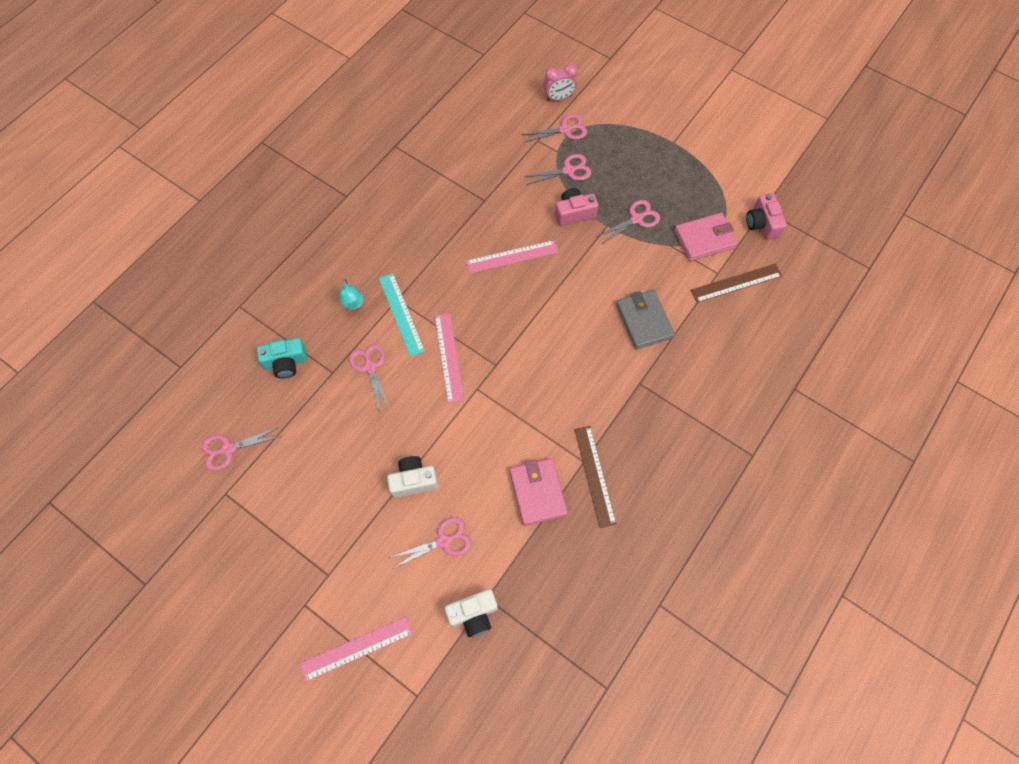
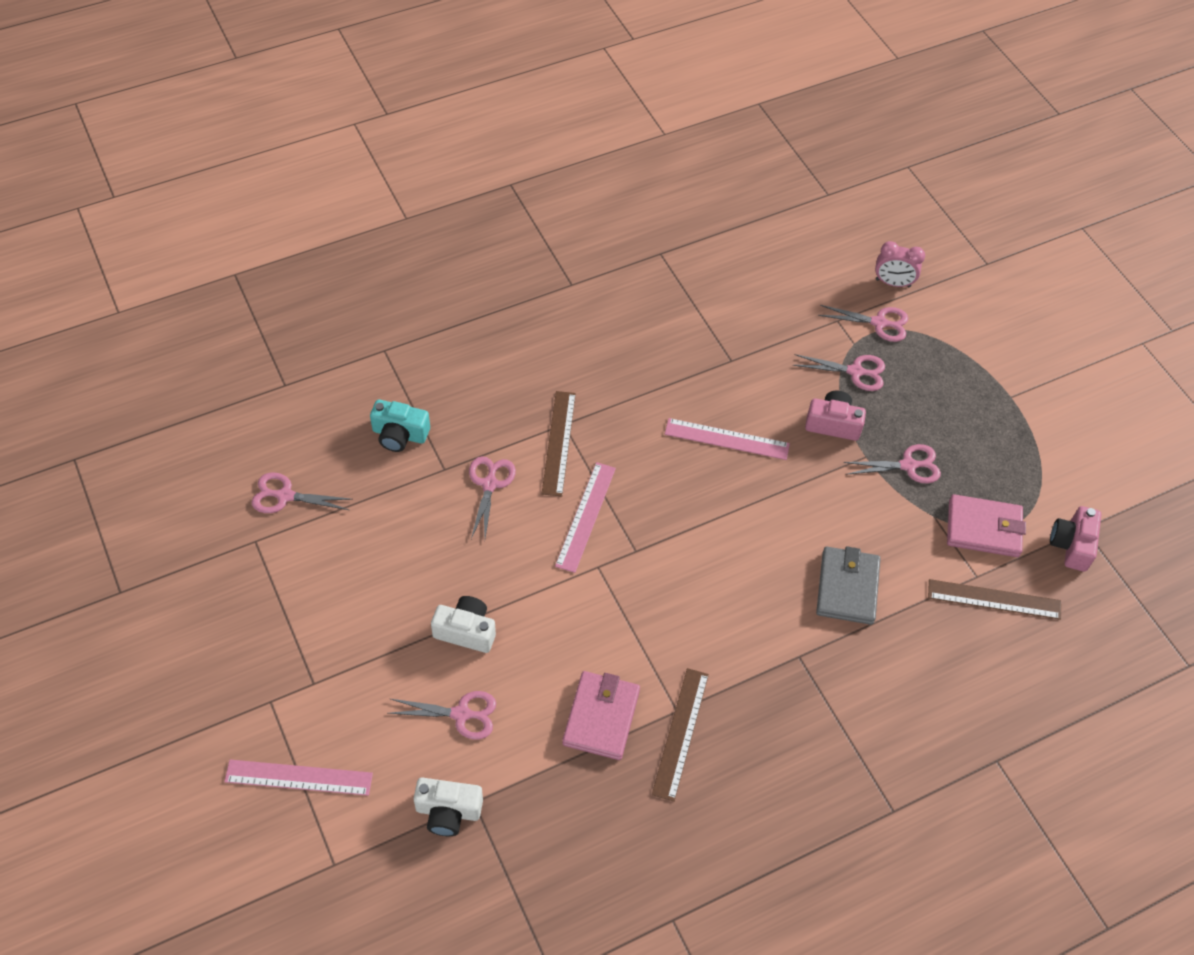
camera: 25 degrees right, 10 degrees down
(353, 304) = (510, 407): turquoise lamp -> none
(401, 314) = (559, 443): turquoise ruler -> brown ruler

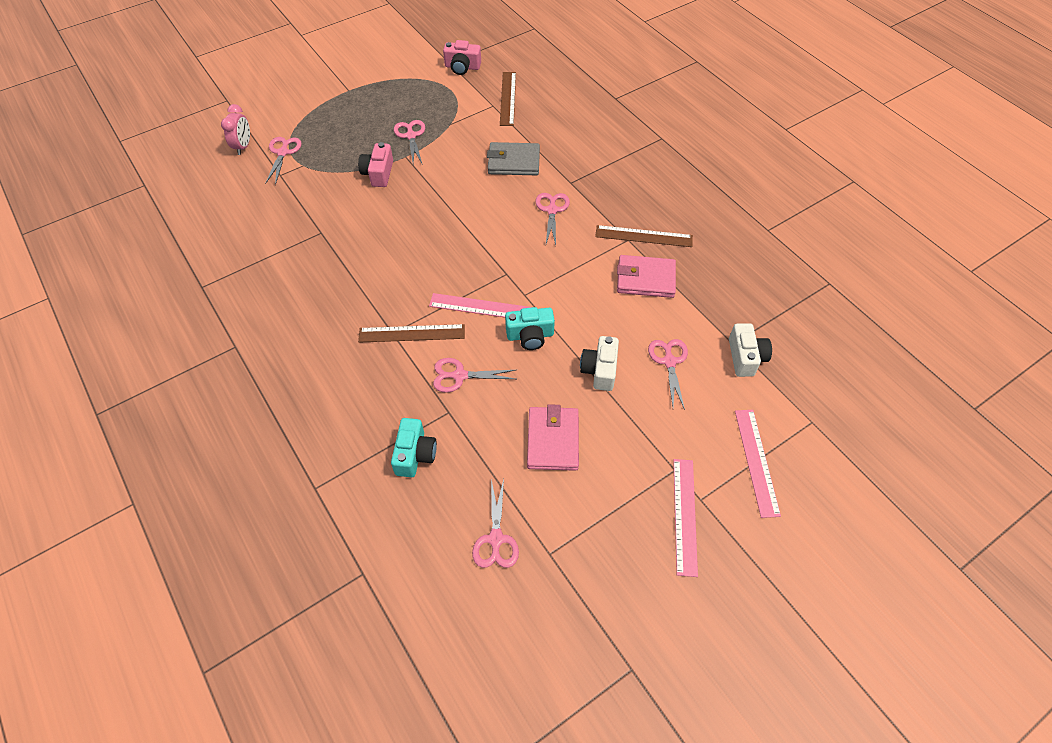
camera: 95 degrees left, 0 degrees up
(532, 563) = (530, 335): none -> turquoise camera
(727, 439) = (397, 230): pink ruler -> pink ruler (684, 515)
(855, 371) = (329, 164): pink scissors -> pink scissors (552, 210)
(983, 528) = (456, 102): pink wallet -> pink wallet (553, 440)

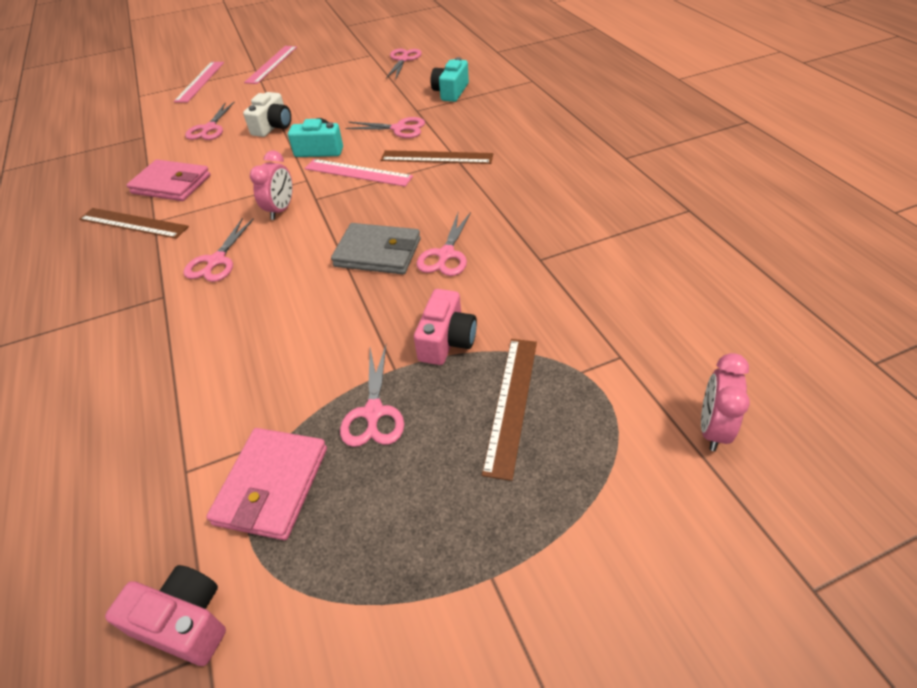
camera: 165 degrees left, 10 degrees down
(283, 153) = (625, 403): pink scissors -> pink scissors (446, 254)
(508, 98) = (143, 487): brown ruler -> brown ruler (511, 403)
(513, 162) = (222, 338): grey wallet -> grey wallet (378, 253)
(529, 259) = (281, 210): none -> pink clock
(553, 440) = (339, 94): pink wallet -> pink wallet (272, 485)
(745, 357) = (143, 128): white camera -> none

